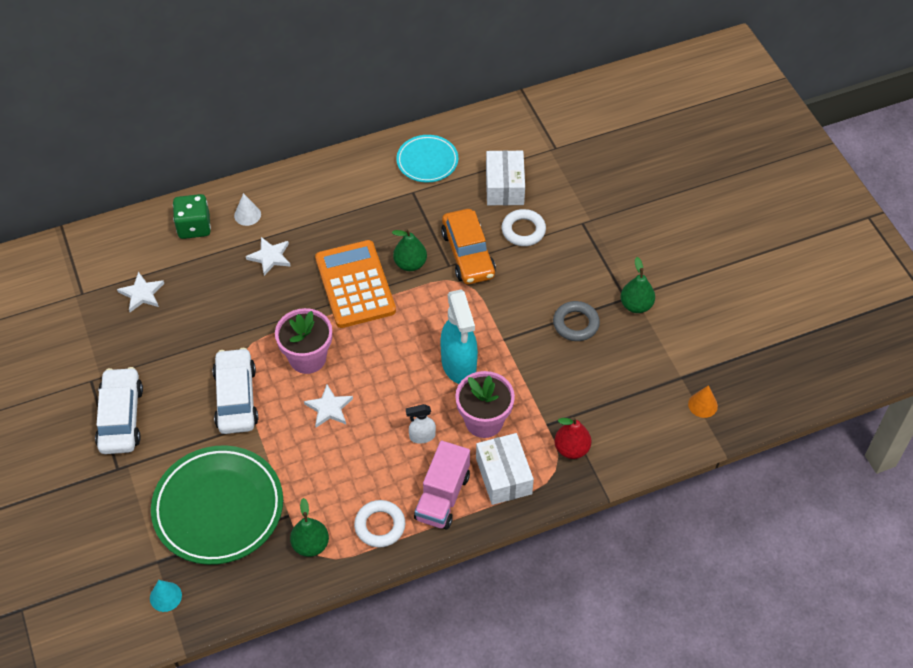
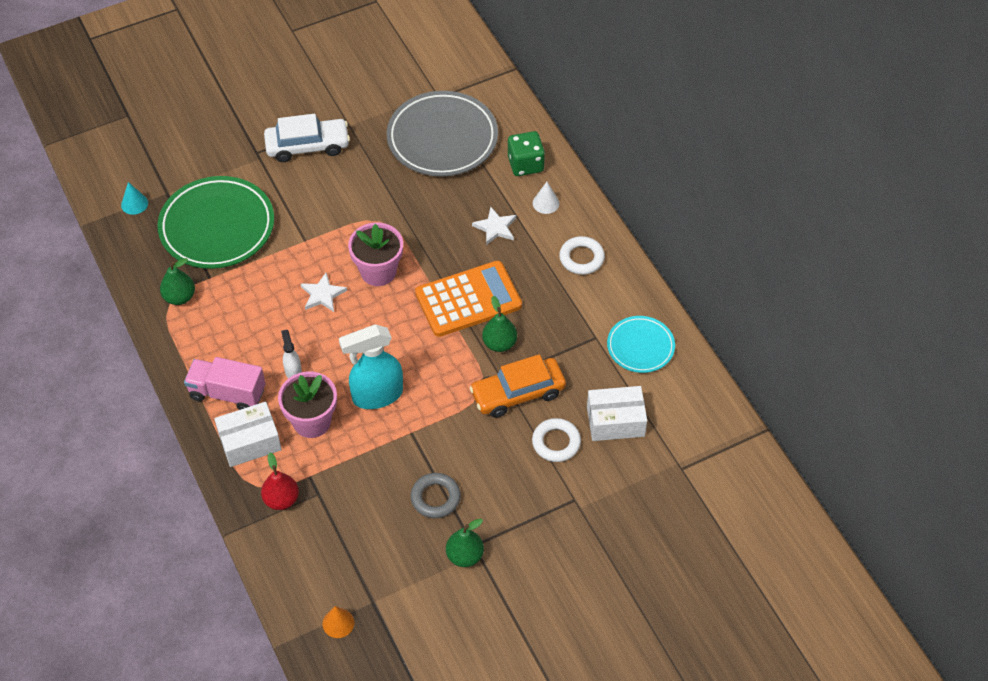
camera: 85 degrees right, 0 degrees up
(142, 294) = (442, 138): white star -> grey plate
(236, 398) = (331, 224): white car -> none
(380, 526) = (197, 347): white ring -> white ring (581, 258)

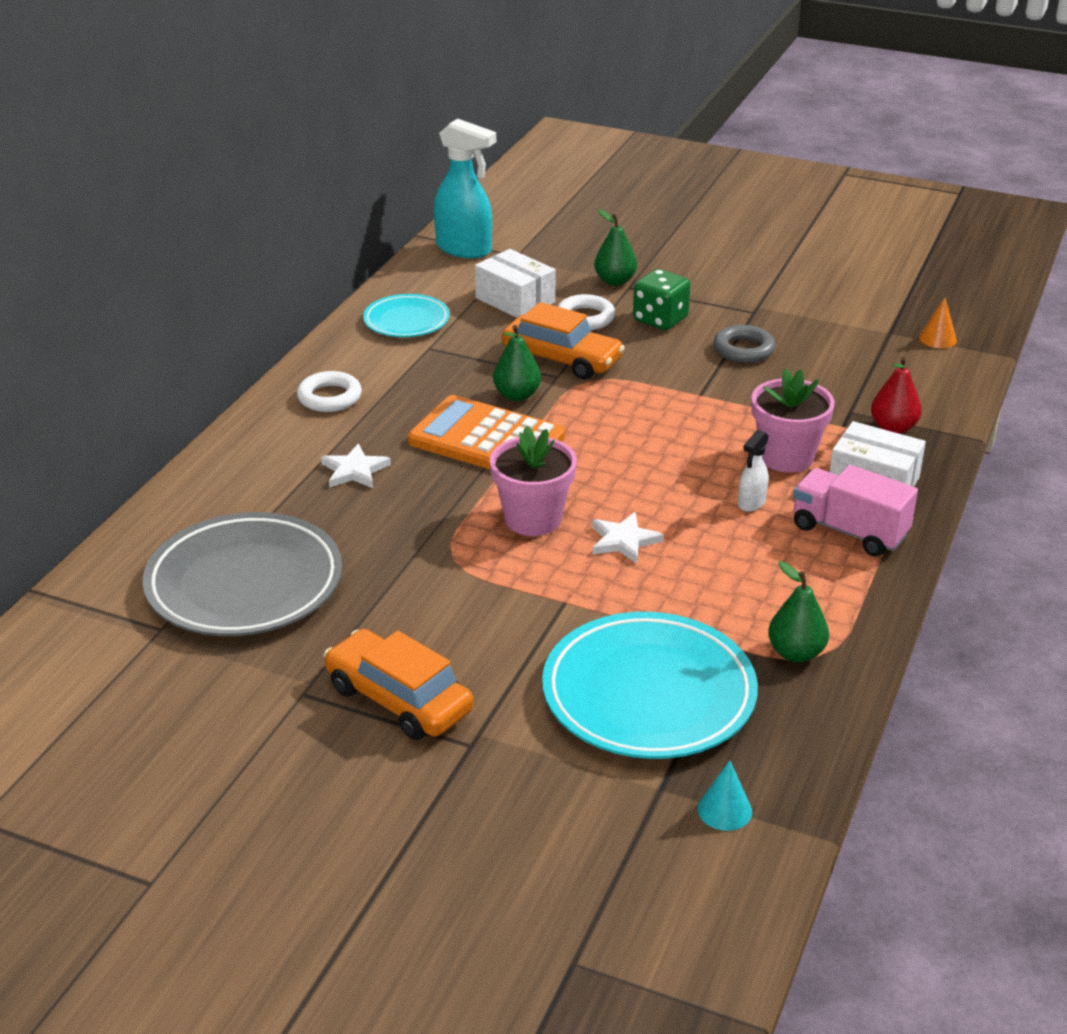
camera: 130 degrees left, 20 degrees down
(217, 227) = (648, 694): green plate -> turquoise plate
(227, 393) = (849, 531): pink truck -> pink truck turned 150 degrees clockwise
(307, 146) = (399, 699): white car -> orange car
(376, 395) = (693, 435): turquoise spray bottle -> turquoise spray bottle (464, 249)
(465, 556) = (771, 311): green pear -> green pear (615, 281)
(525, 164) = (220, 496): green dice -> green dice (660, 319)
(546, 203) = (271, 454): white cone -> none

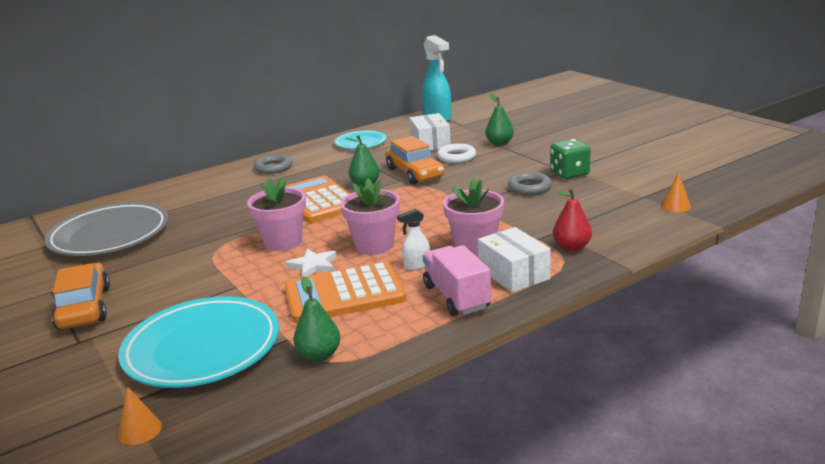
camera: 35 degrees right, 10 degrees down
(329, 397) = (273, 168): white ring -> grey ring
(354, 470) = (234, 200): white star -> none
(660, 319) = (499, 165): green dice -> green dice (569, 173)
(661, 489) = (374, 245): none -> pink flower pot
(718, 568) = (344, 294): none -> orange calculator
(724, 810) = (139, 430): turquoise cone -> orange cone

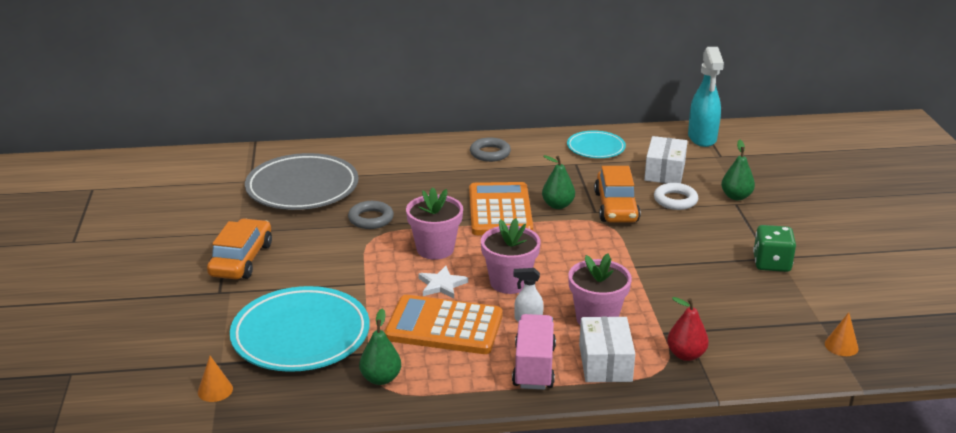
camera: 25 degrees right, 5 degrees up
(529, 188) = (713, 267): grey ring -> grey ring (371, 219)

